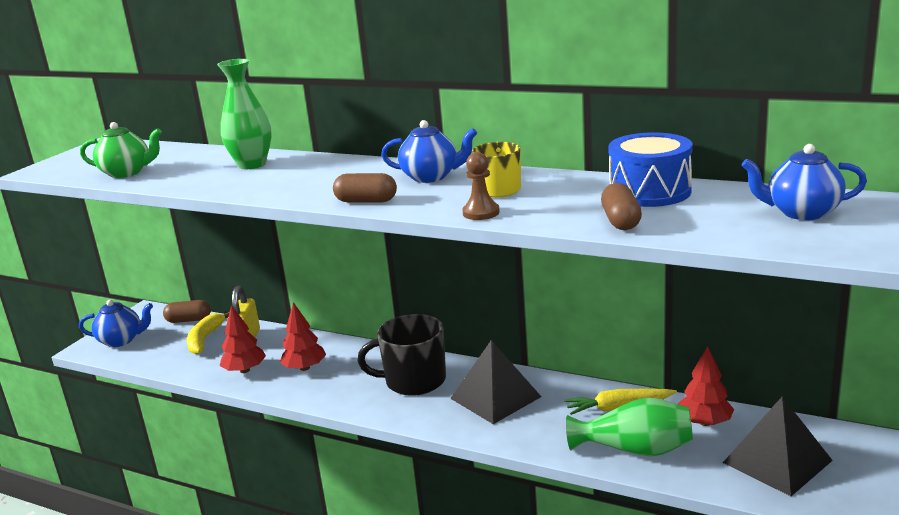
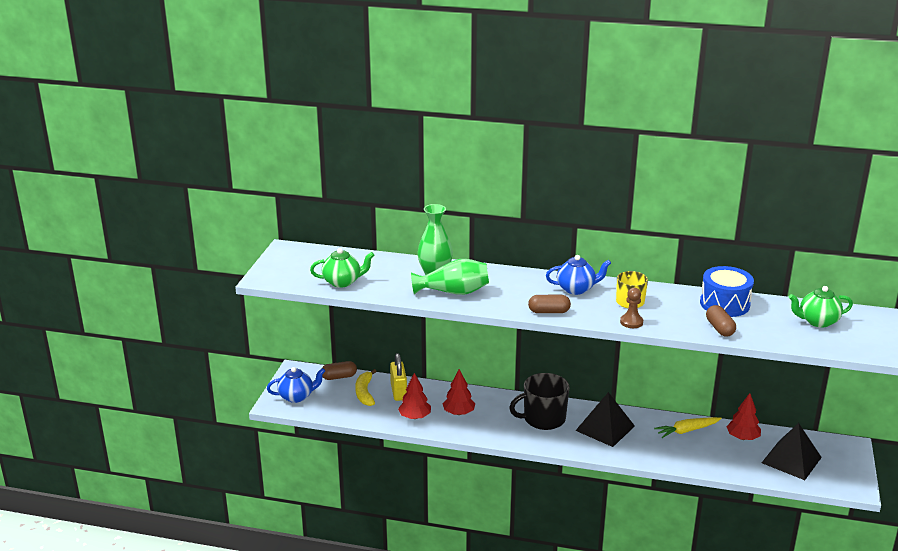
camera: 15 degrees left, 5 degrees up
(635, 449) = (708, 458): green vase -> green vase (453, 292)
(801, 212) = (817, 321): blue teapot -> green teapot

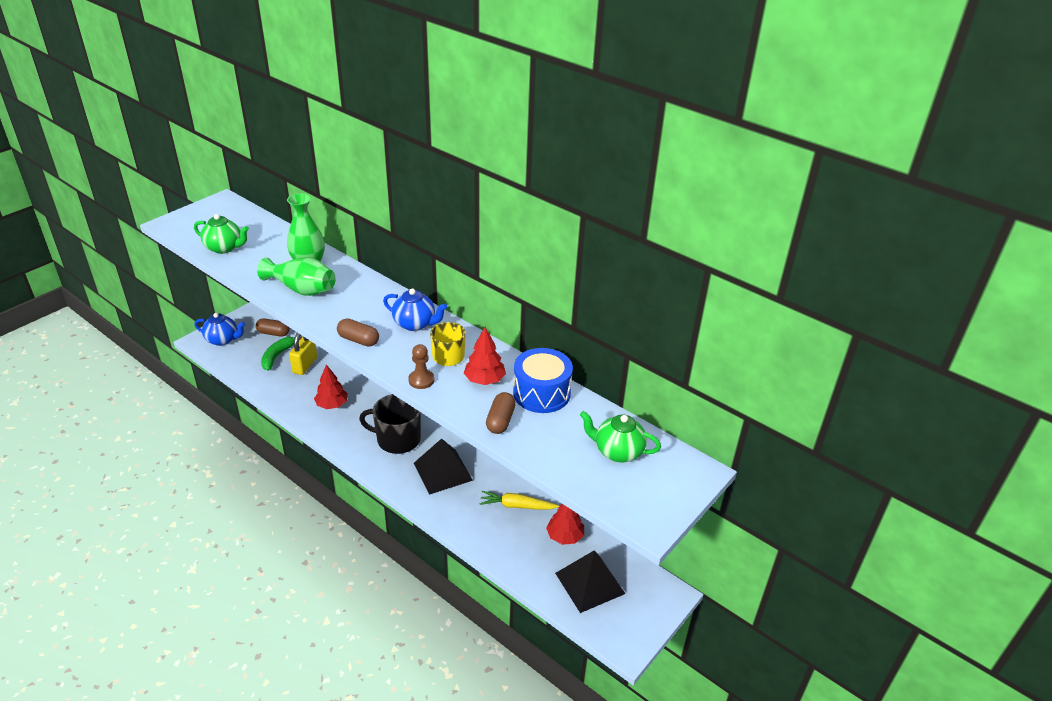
camera: 25 degrees right, 10 degrees up
(365, 393) = (277, 356): yellow banana -> green banana
(415, 417) = (292, 394): red tree -> red tree (484, 380)

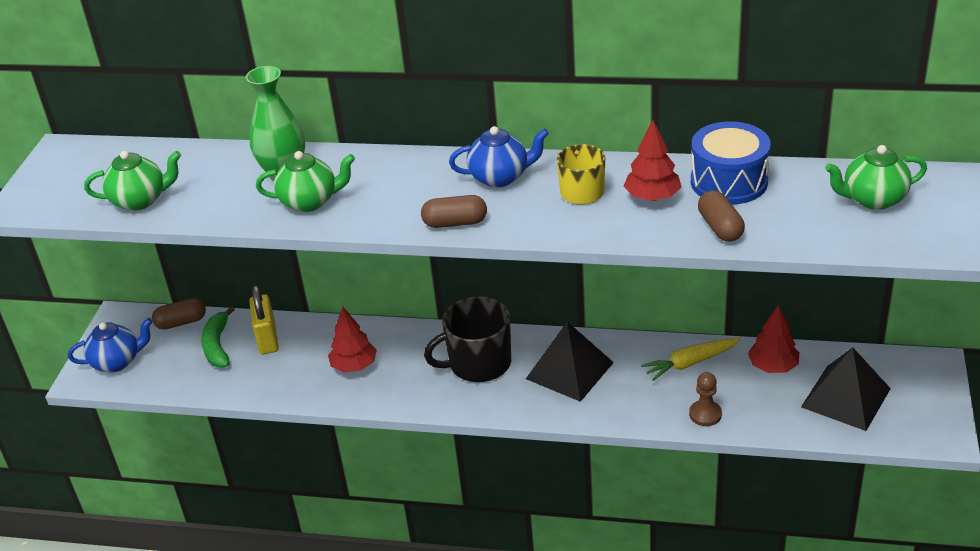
camera: 25 degrees left, 0 degrees up
(302, 289) = (310, 201): green vase -> green teapot
(421, 380) = (583, 229): brown pawn -> brown pawn (705, 414)

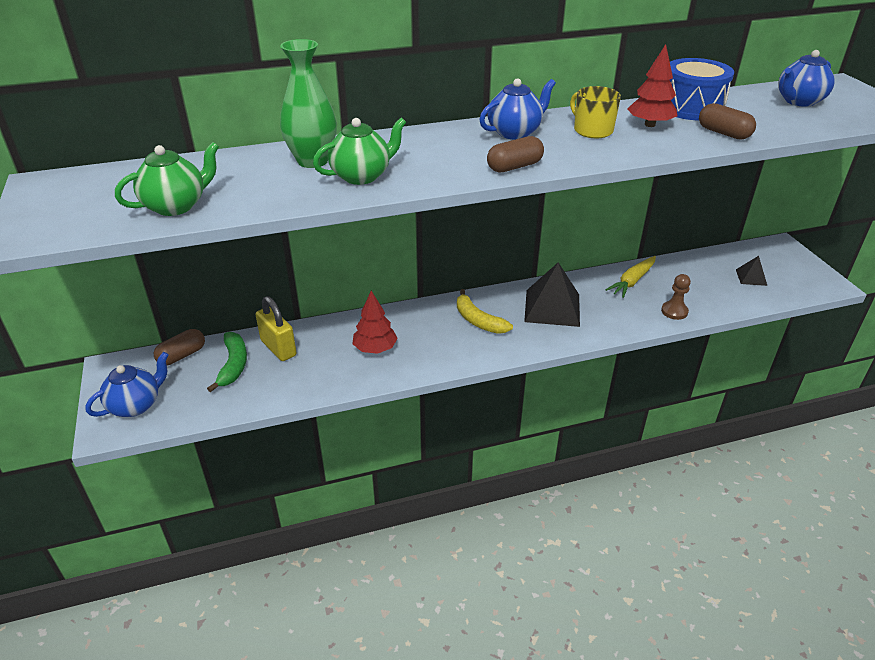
camera: 30 degrees left, 0 degrees up
(218, 345) = (233, 365): green banana -> green banana turned 150 degrees counterclockwise
(478, 363) = (478, 320): black mug -> yellow banana
(773, 366) = (687, 270): red tree -> none
(846, 398) = (751, 277): black pyramid -> black pyramid, size x0.50
(873, 199) = (799, 101): green teapot -> blue teapot

